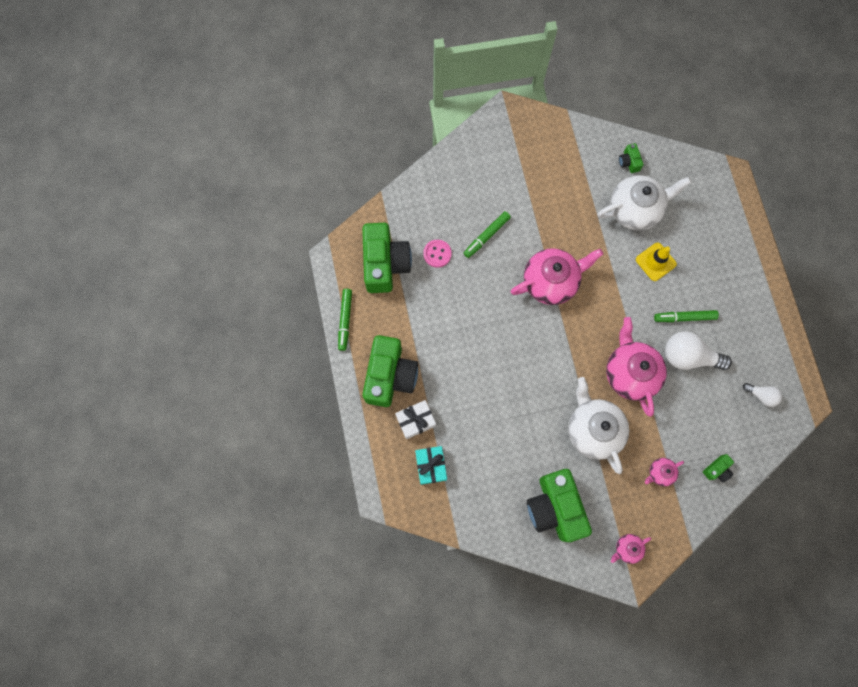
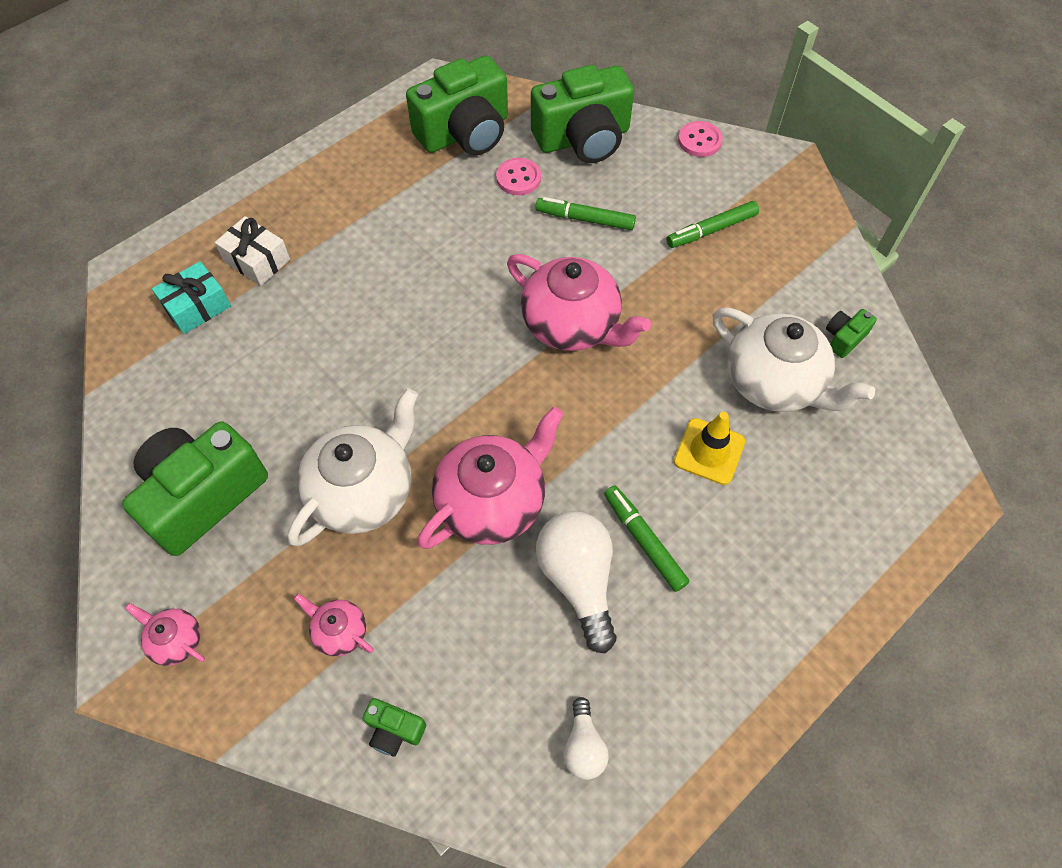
camera: 60 degrees right, 15 degrees down
(345, 320) = (359, 128): green marker -> green marker (711, 230)
(390, 376) = (307, 205): green camera -> green camera (583, 138)
(466, 146) = (699, 141): none -> pink button

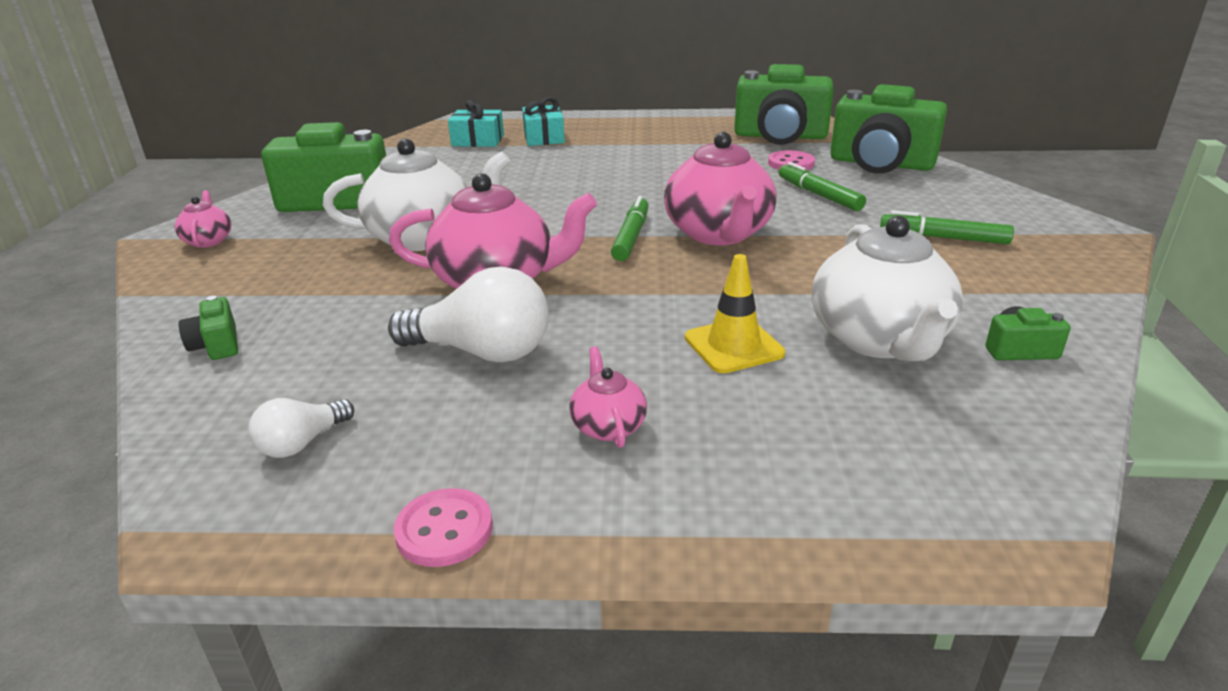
camera: 45 degrees right, 30 degrees down
(257, 260) = (544, 137): white gift -> turquoise gift
(339, 631) = (286, 284): pink teapot -> pink teapot (608, 426)
(578, 580) = (482, 352): white light bulb -> white light bulb turned 75 degrees clockwise
(644, 540) = (577, 362): green marker -> green marker (631, 237)
(699, 141) = (1003, 195): pink button -> pink button (444, 530)

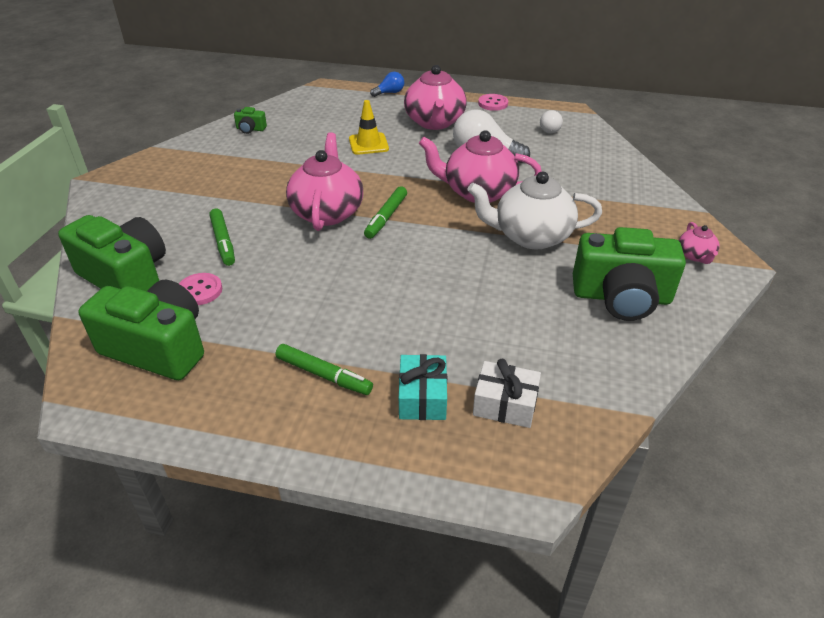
camera: 170 degrees left, 10 degrees up
(216, 345) = (618, 172): green camera -> none
(302, 443) = (551, 129): white light bulb -> white light bulb turned 150 degrees clockwise
(478, 140) = (505, 404): turquoise gift -> white gift
(608, 426) = (435, 122): pink teapot -> pink teapot, size x2.12
(792, 537) = (389, 93): none -> blue light bulb
(879, 340) = (302, 139): white teapot -> none
(943, 238) = (194, 190): green marker -> green marker (324, 375)

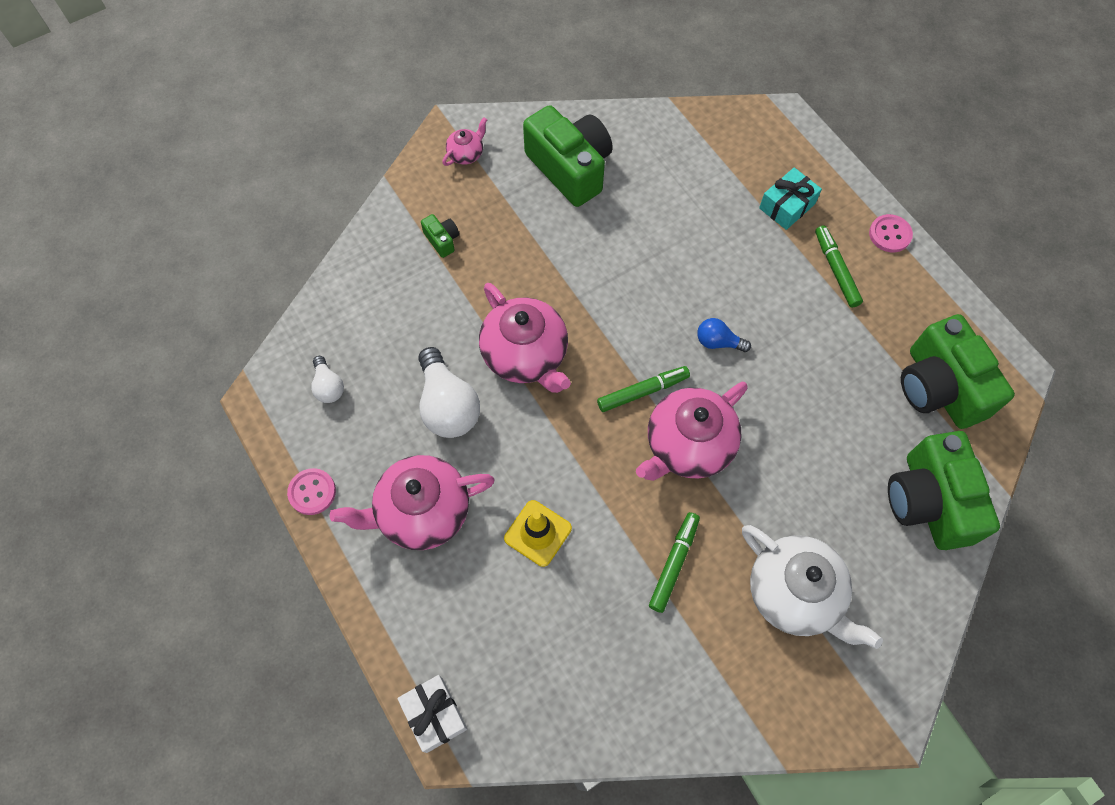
camera: 135 degrees left, 25 degrees up
(200, 290) = (873, 428): pink button -> pink button (889, 234)
(223, 242) = (815, 481): green marker -> green marker (674, 563)
(250, 129) = (638, 700): green camera -> green camera (442, 240)
(389, 93) = (390, 639): blue light bulb -> blue light bulb (718, 342)
(435, 122) = (422, 512): pink teapot -> pink teapot turned 150 degrees counterclockwise
(505, 404) = (742, 164): white gift -> white gift (434, 715)
(530, 236) = (553, 268): white teapot -> white teapot (795, 594)
(551, 129) = (328, 386): white light bulb -> white light bulb turned 90 degrees clockwise

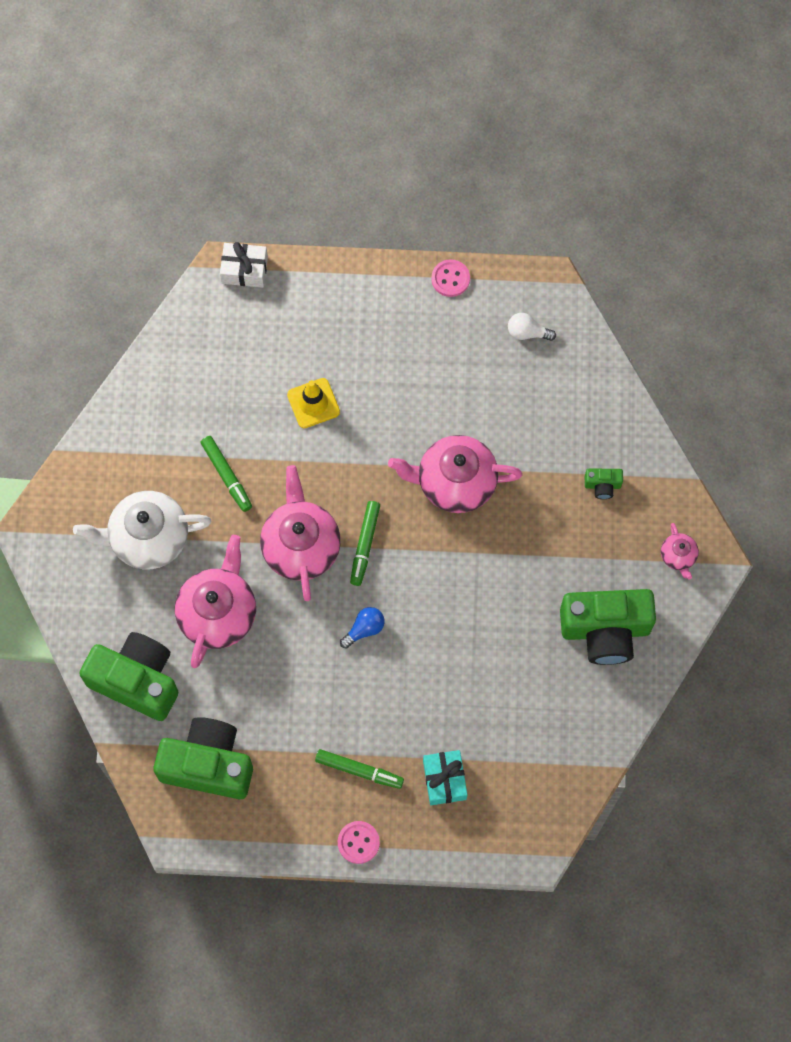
camera: 125 degrees right, 5 degrees up
(422, 512) = (384, 339): pink teapot -> pink teapot (218, 613)
(448, 405) = (453, 403): white light bulb -> none

